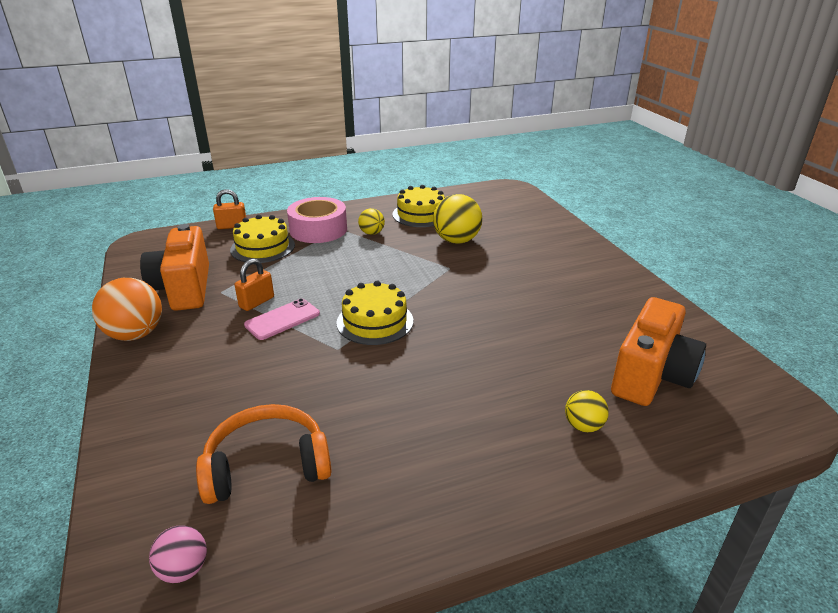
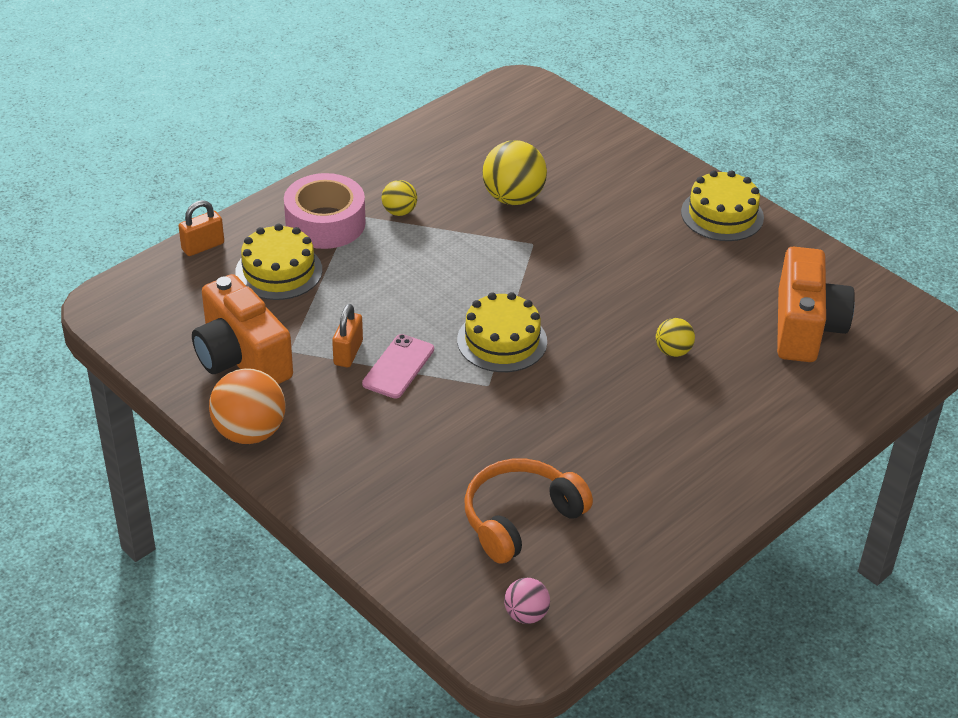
camera: 25 degrees left, 10 degrees up
(421, 214) = (438, 163): yellow cake -> yellow cake (722, 215)
(583, 426) = (768, 397): yellow ball -> yellow ball (673, 351)

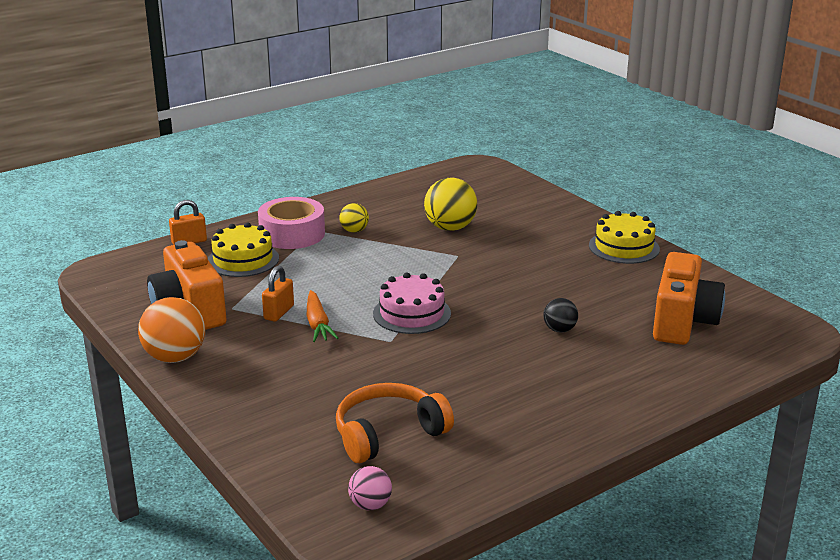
camera: 10 degrees right, 15 degrees down
(398, 366) = (317, 324): pink phone -> orange carrot
(502, 341) = (412, 313): yellow cake -> pink cake
(673, 351) = (559, 330): yellow ball -> black ball

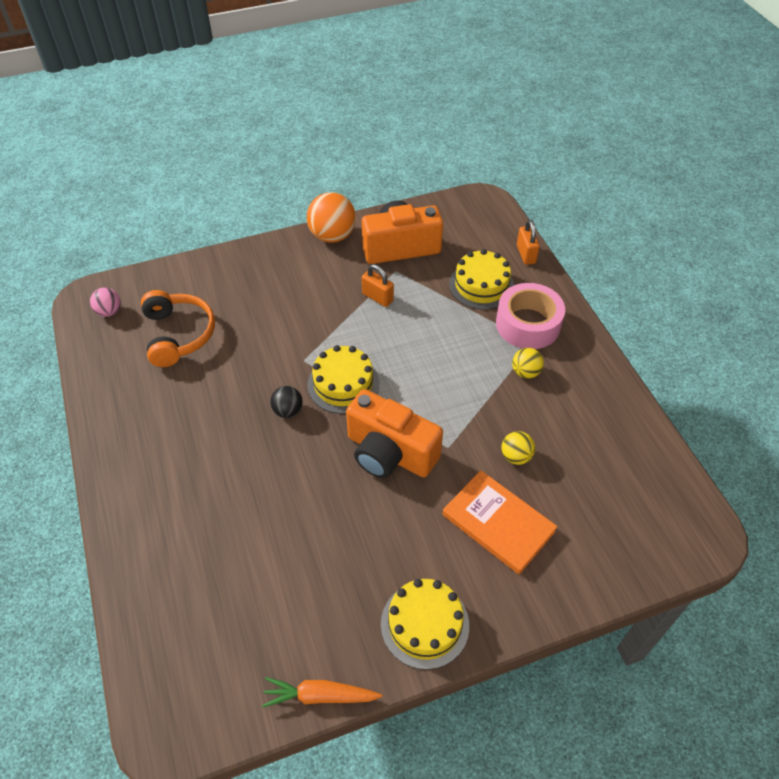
camera: 105 degrees right, 25 degrees up
(317, 324) = (349, 318): orange carrot -> orange carrot (320, 695)
(412, 313) = (343, 384): pink cake -> yellow cake
(450, 228) = (516, 456): yellow ball -> yellow ball, size x0.55
(518, 229) = (498, 523): none -> orange book
(559, 330) = (269, 490): black ball -> black ball (288, 411)
(682, 322) = (237, 612): orange camera -> orange camera (389, 453)

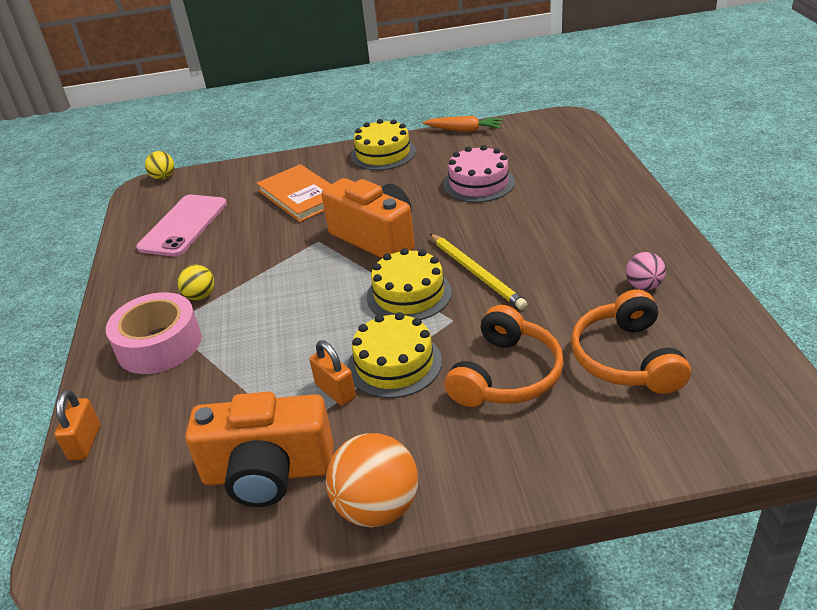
camera: 165 degrees left, 15 degrees down
(109, 312) = (748, 397): pink ball -> pink ball (643, 286)
(262, 317) = (506, 375): none -> orange headphones
(288, 411) = (476, 273): black ball -> yellow pencil
(292, 555) = (478, 183): none -> pink cake
(481, 285) = (182, 399): yellow cake -> yellow cake (394, 364)
(516, 456) = (258, 233): yellow ball -> yellow ball (163, 177)
(606, 465) = (183, 225): none -> pink phone

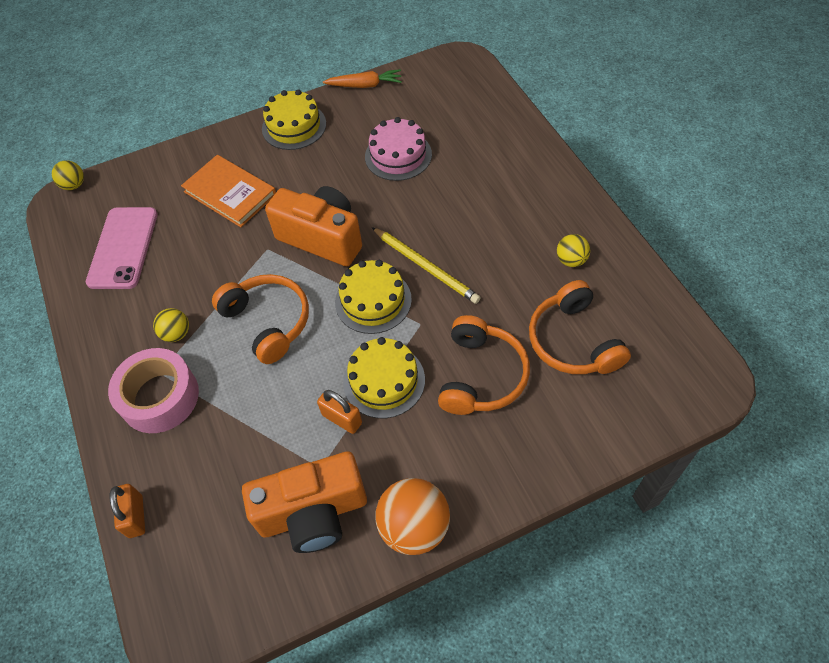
camera: 15 degrees left, 20 degrees up
(293, 298) = (268, 322): none -> orange headphones
(643, 286) = (571, 260): pink ball -> yellow ball

